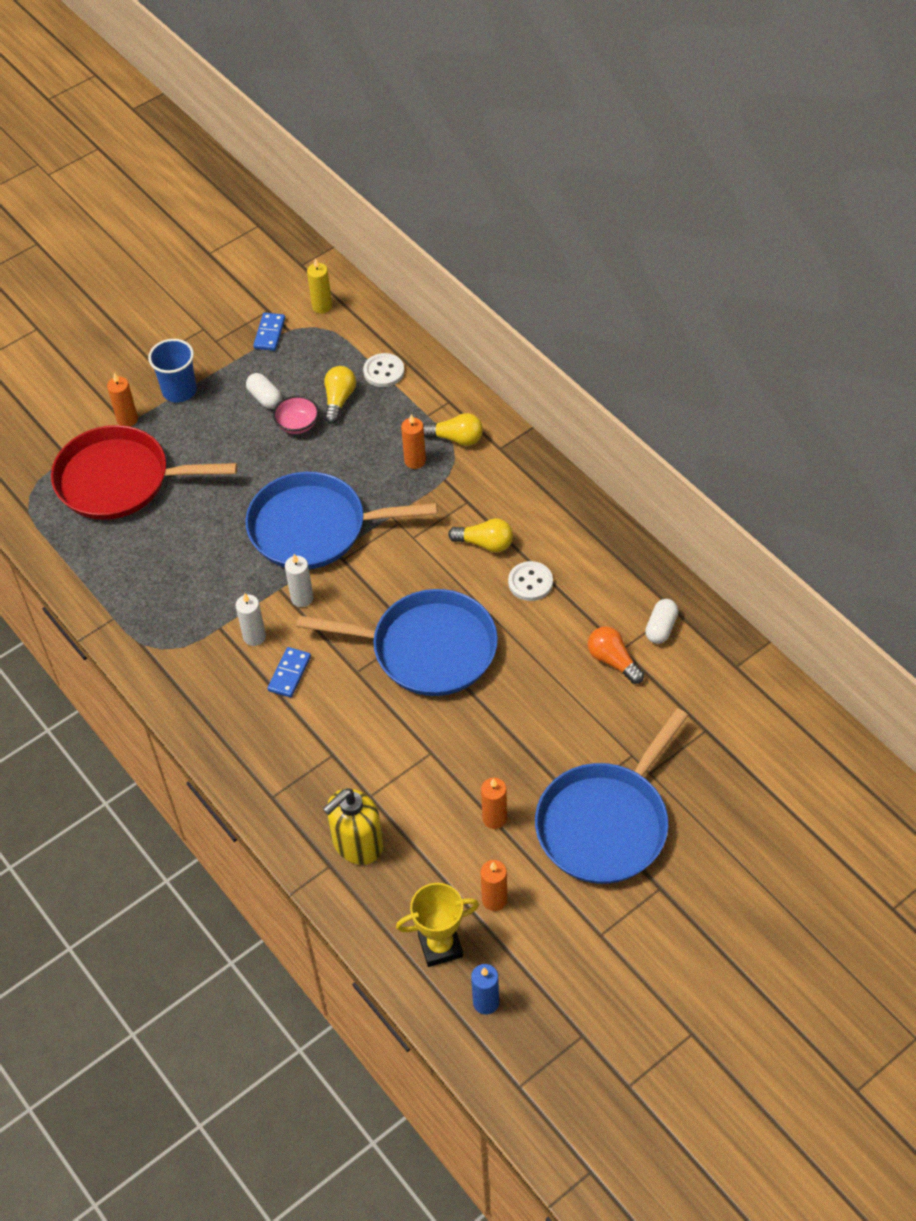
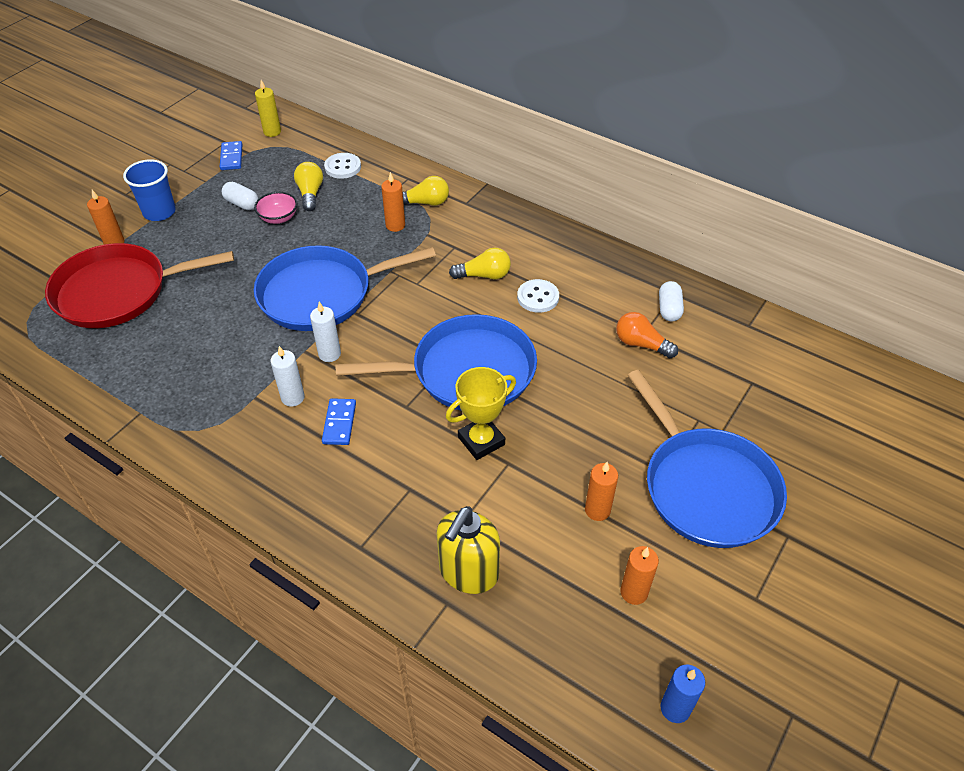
camera: 20 degrees left, 5 degrees down
(440, 946) = (599, 658): yellow trophy -> yellow trophy (481, 441)
(606, 823) = (706, 487): blue pan -> blue pan turned 45 degrees counterclockwise

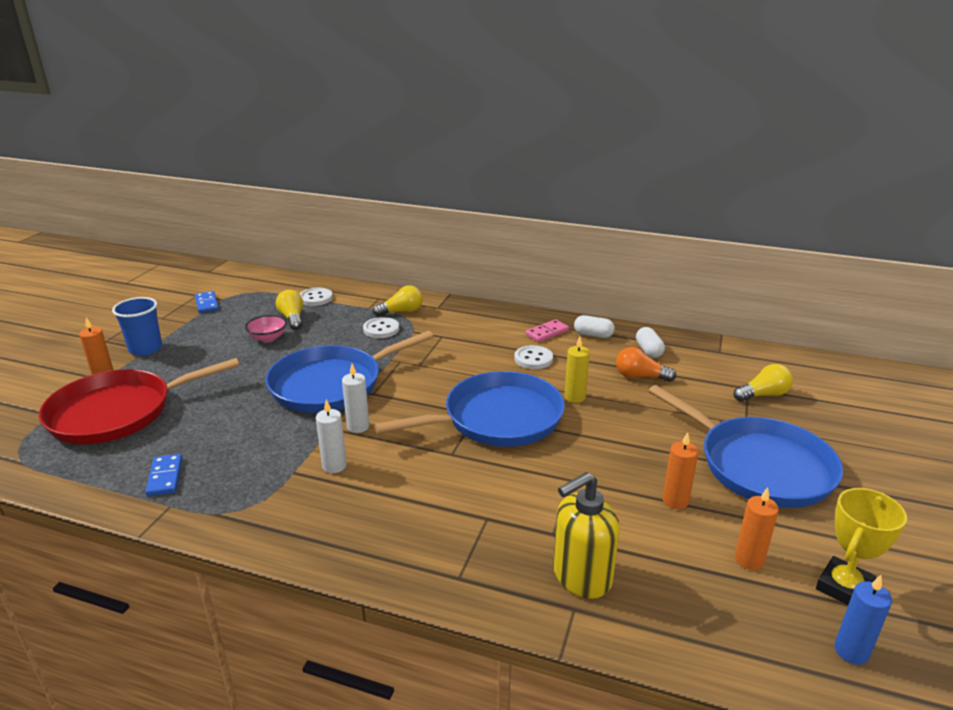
camera: 15 degrees left, 20 degrees down
(242, 204) = (228, 333): white capsule -> white capsule (593, 335)
(272, 132) = (240, 284): yellow candle -> yellow candle (575, 397)
(339, 423) = (391, 478): blue domino -> blue domino (165, 477)
(395, 225) = (381, 329): orange candle -> white button
(468, 572) = (581, 576): yellow soap dispenser -> yellow soap dispenser turned 45 degrees clockwise
(481, 441) = (537, 467): yellow trophy -> yellow trophy (843, 587)
(484, 275) = (478, 351): yellow light bulb -> yellow light bulb (763, 395)
(569, 262) = (547, 333): none -> pink domino

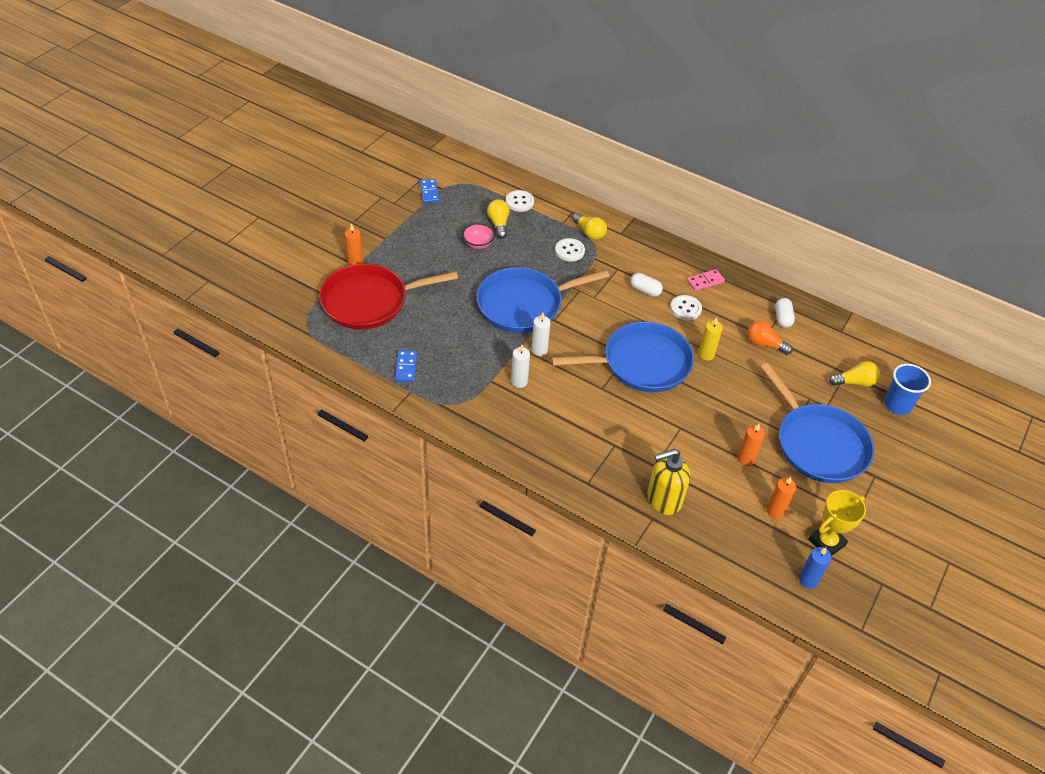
camera: 10 degrees right, 20 degrees up
(145, 349) = (384, 237): blue cup -> blue cup (897, 404)
(401, 311) = (589, 233): yellow light bulb -> yellow light bulb turned 60 degrees clockwise
(593, 335) = (743, 291): white capsule -> white capsule (645, 290)

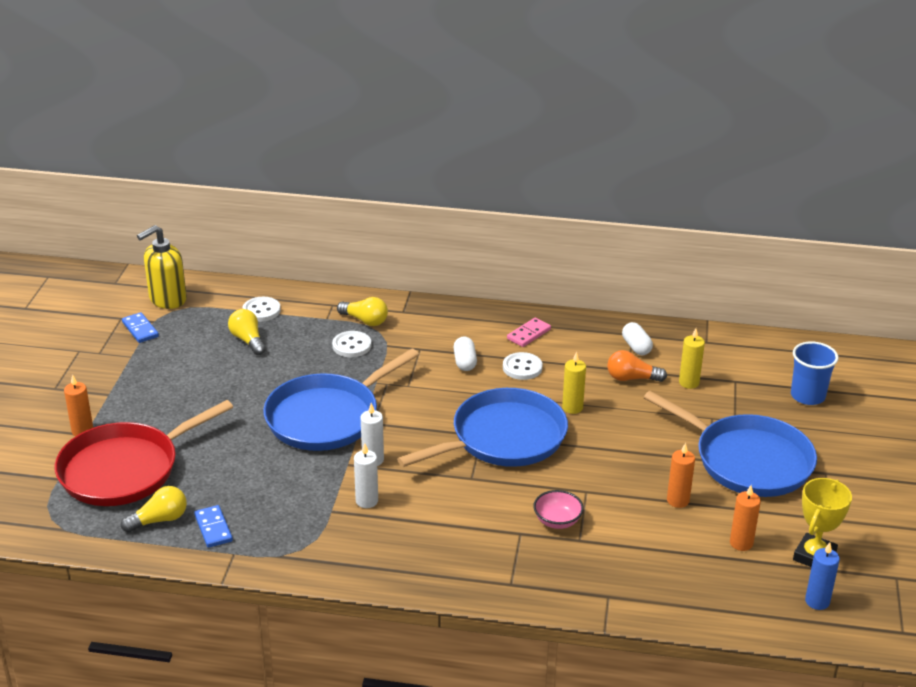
camera: 20 degrees left, 15 degrees down
(478, 244) = (233, 368): pink bowl -> pink bowl (557, 521)
(645, 290) = (465, 362): white capsule -> white capsule turned 75 degrees clockwise
(663, 499) = (609, 571): yellow soap dispenser -> yellow soap dispenser (167, 299)
(807, 362) = (689, 383): none -> yellow candle
(854, 382) = (750, 387): yellow light bulb -> yellow light bulb (159, 520)

